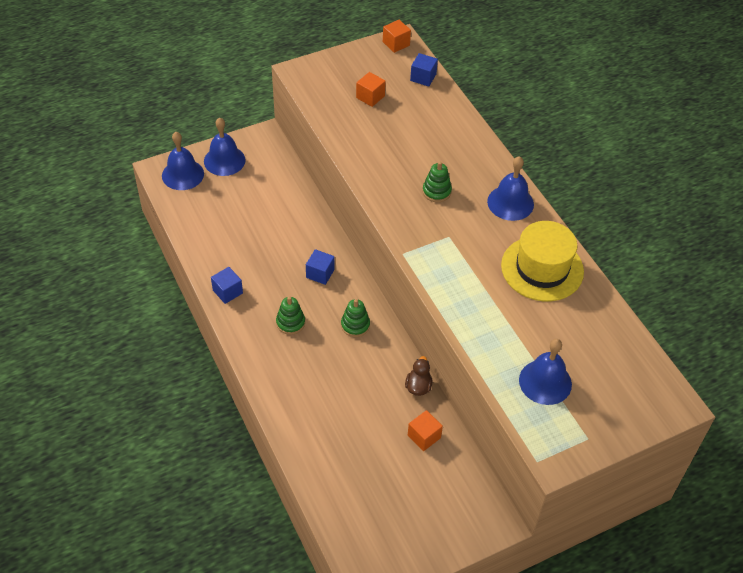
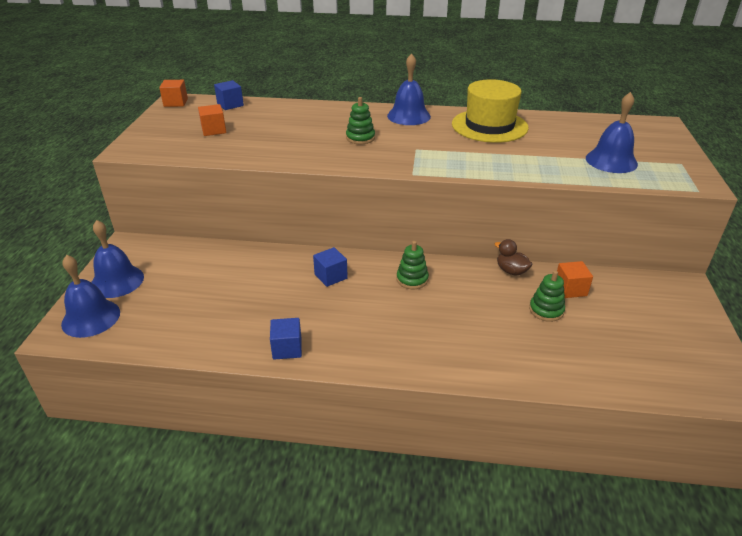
camera: 55 degrees left, 15 degrees down
(290, 323) = (372, 319): green stacking toy -> green stacking toy (546, 310)

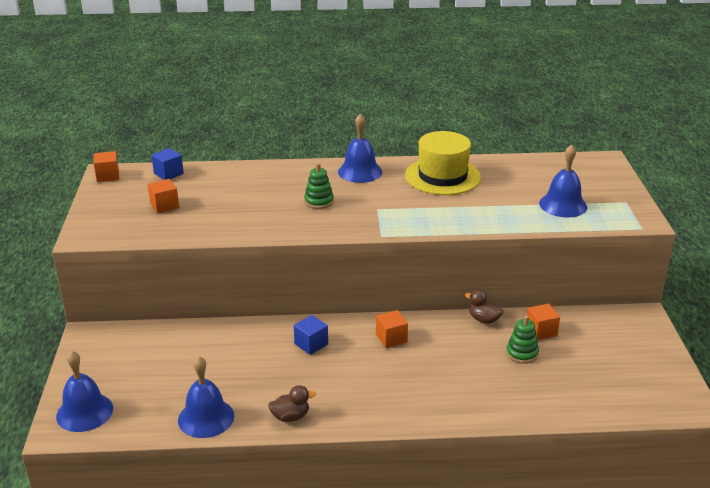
camera: 10 degrees left, 5 degrees down
(117, 281) = (94, 373): blue bell -> blue bell (206, 418)
(287, 348) = (290, 417): blue cube -> brown duck
(412, 279) = (391, 338): green stacking toy -> orange cube

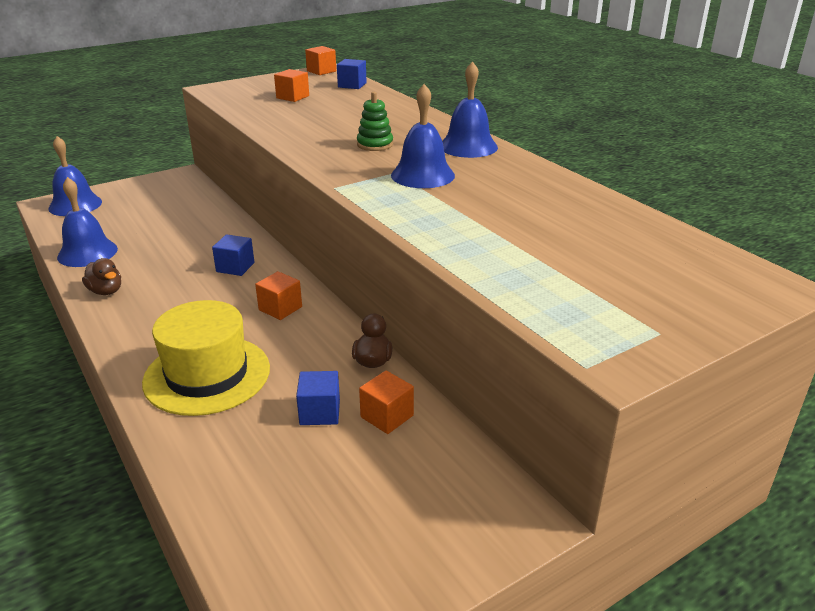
camera: 60 degrees right, 0 degrees up
(442, 176) = (524, 187): yellow hat -> yellow hat (207, 375)
(522, 353) = (320, 412): green stacking toy -> blue cube
(563, 205) = (565, 279): blue bell -> blue bell (422, 175)

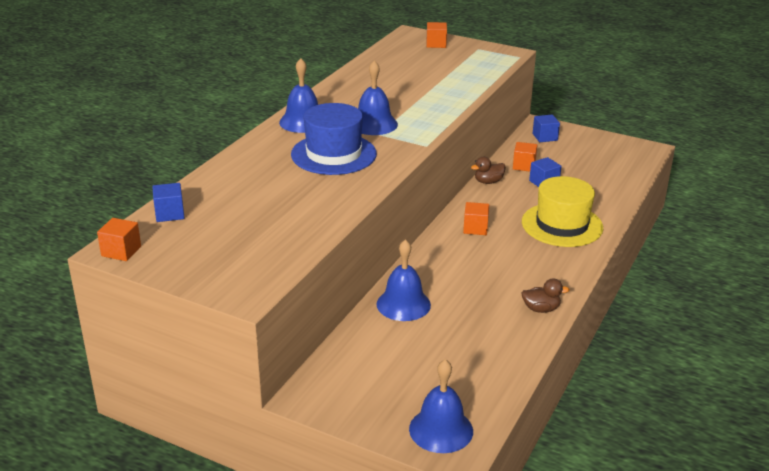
camera: 120 degrees left, 0 degrees up
(87, 253) = (508, 355): blue bell -> blue bell (403, 304)
(106, 291) = (541, 309): brown duck -> brown duck turned 75 degrees clockwise
(235, 267) = (448, 268): blue cube -> blue cube (545, 137)
(292, 97) = (239, 232): orange cube -> orange cube (436, 44)
(375, 144) = (333, 154): green stacking toy -> blue hat

